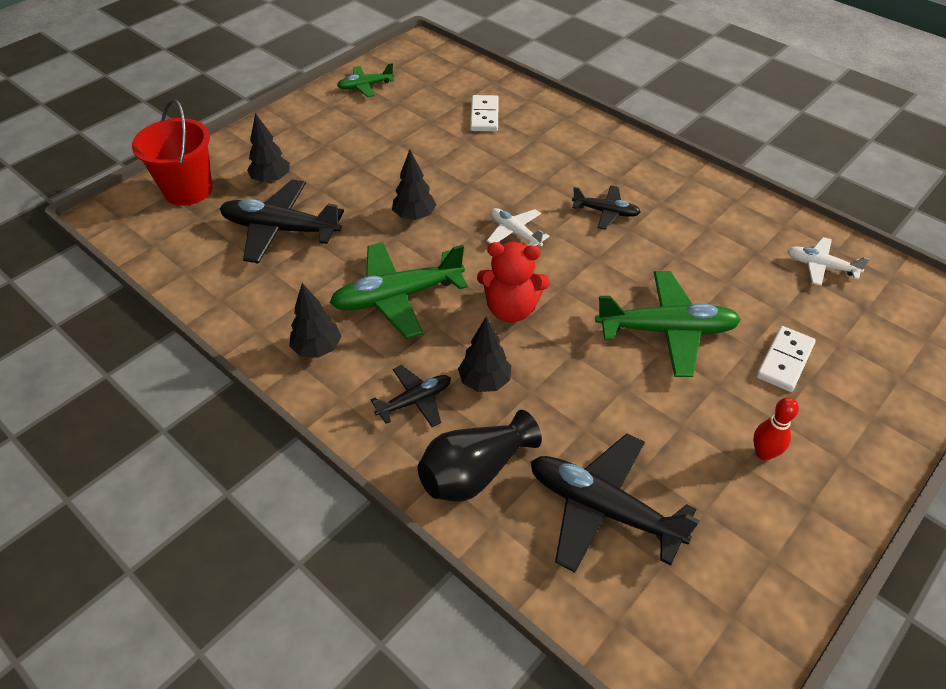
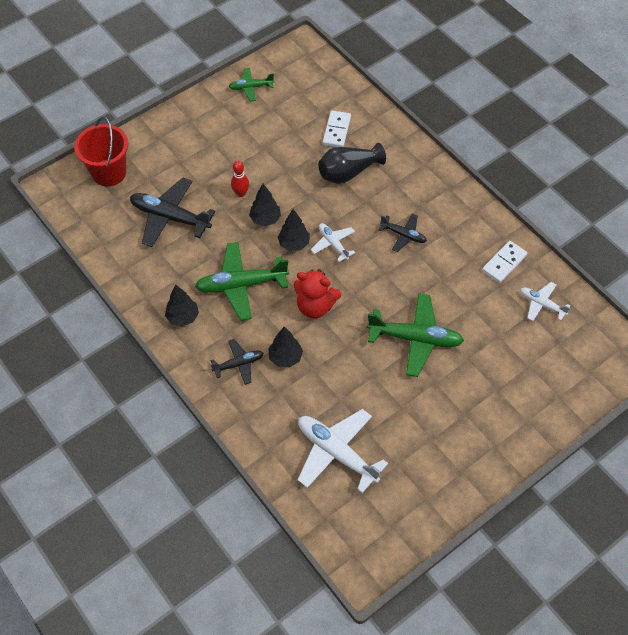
camera: 10 degrees right, 10 degrees up
(271, 180) = (168, 171): black tree -> black tree (294, 243)
(474, 472) = (265, 417): black vase -> black vase (348, 172)
(602, 508) = (336, 452): black plane -> white plane
(763, 453) = (447, 434): red bowling pin -> red bowling pin (241, 193)
(784, 361) = (486, 373): white domino -> white domino (504, 263)

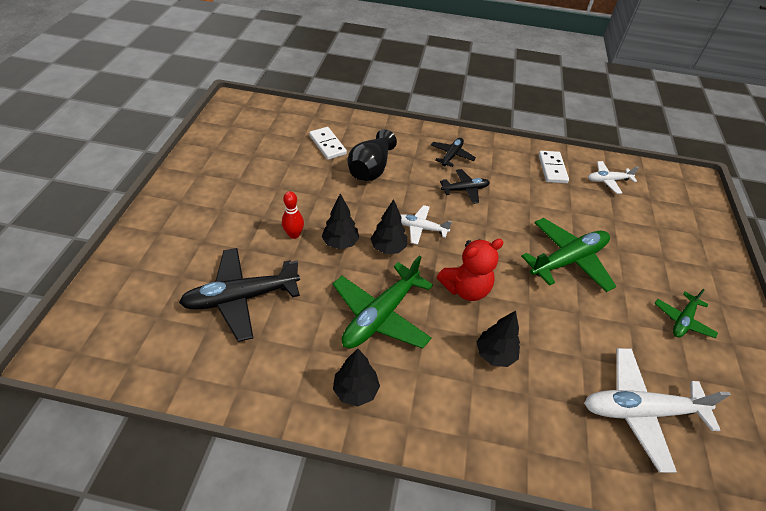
camera: 45 degrees left, 10 degrees down
(109, 172) = (125, 295): red bucket -> none
(239, 364) = (462, 396): black plane -> black plane (451, 155)
(250, 87) = (216, 149): green plane -> green plane (682, 320)

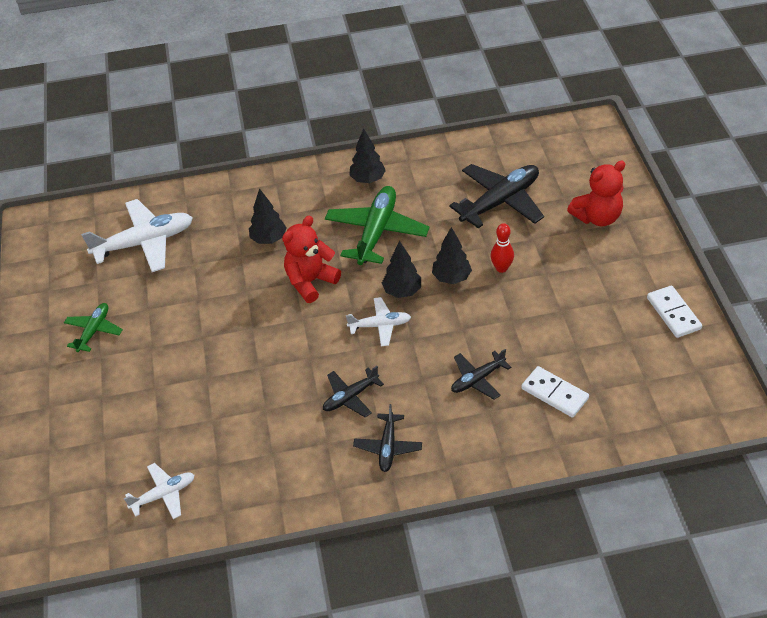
camera: 165 degrees right, 0 degrees up
(175, 245) = (597, 217): none -> red teddy bear
(371, 169) = (477, 379): black vase -> black plane
(552, 168) = (244, 483): white domino -> white domino (673, 313)
(568, 260) = (212, 351): green plane -> none

